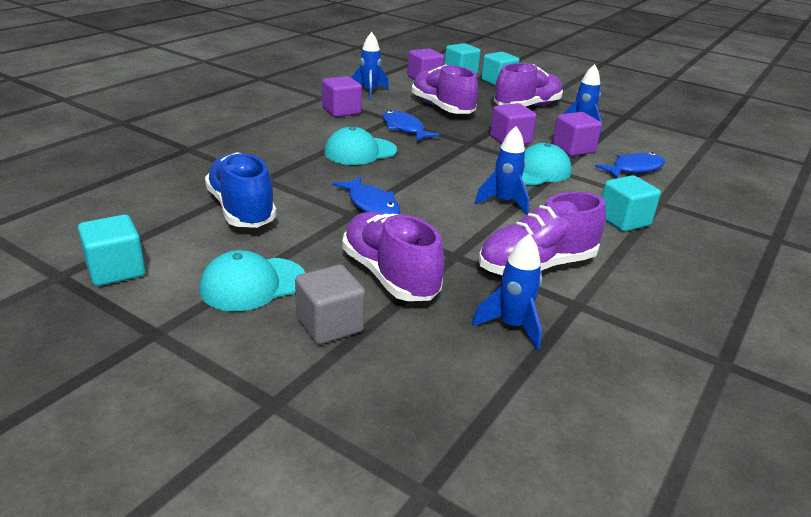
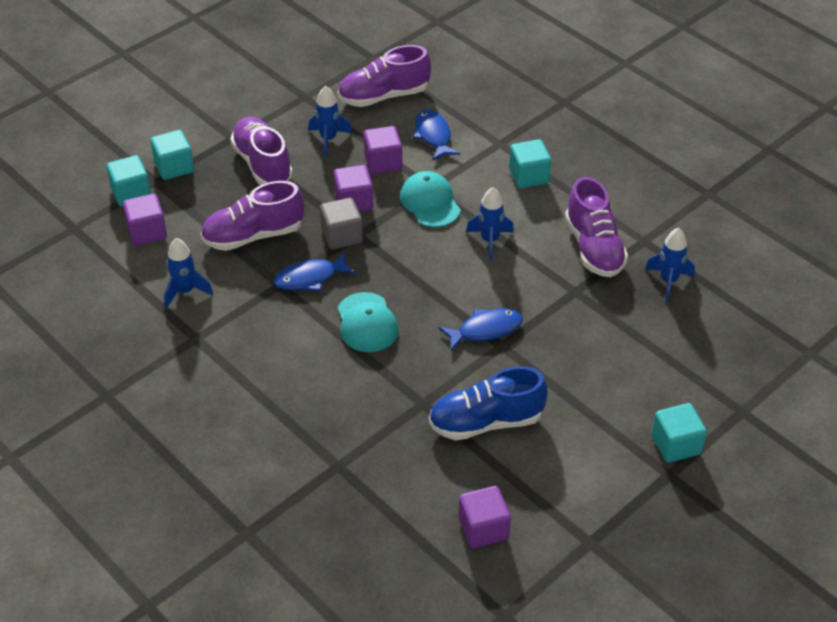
camera: 75 degrees left, 15 degrees up
(116, 270) = (584, 505): turquoise cube -> turquoise cube (676, 445)
(253, 284) = (609, 417): turquoise cap -> none
(329, 325) = (663, 376): grey cube -> grey cube (342, 236)
(341, 111) = (246, 325): purple cube -> purple cube (483, 528)
(389, 275) = (602, 335): purple shoe -> purple shoe (384, 96)

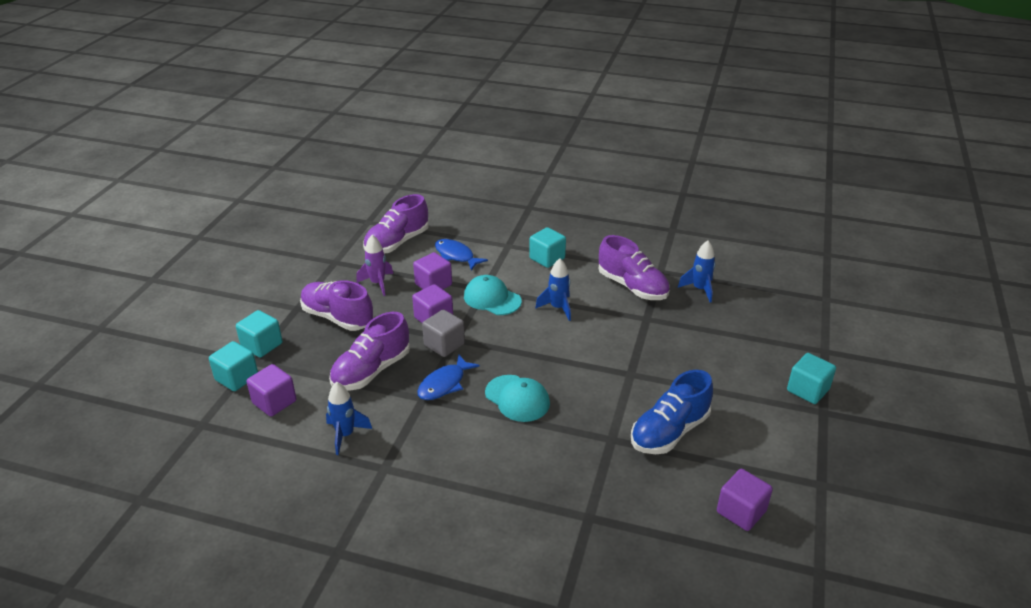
camera: 30 degrees left, 10 degrees down
(328, 139) = (378, 283): blue rocket -> purple rocket
(485, 330) = (609, 368): blue fish -> none

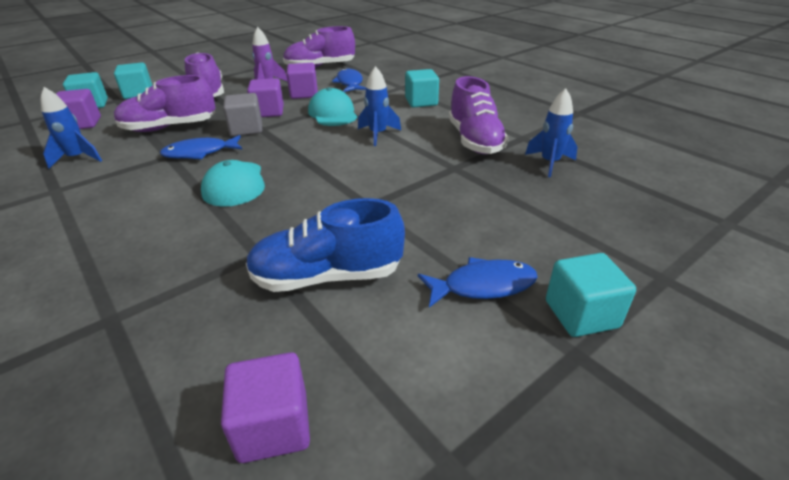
camera: 35 degrees right, 0 degrees up
(751, 397) = (483, 285): none -> blue fish

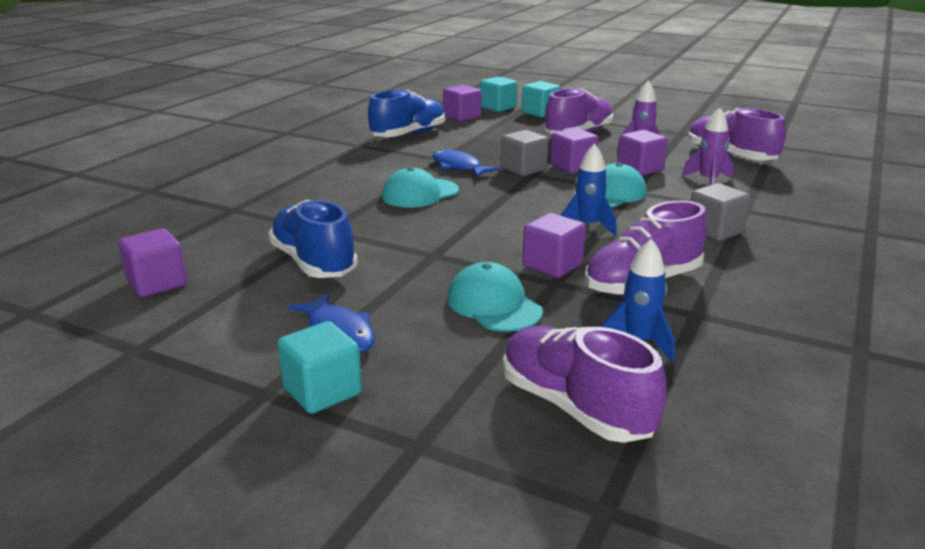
camera: 65 degrees right, 10 degrees down
(78, 158) = (408, 135): blue rocket -> blue shoe
(170, 128) = (490, 143): purple shoe -> purple shoe (574, 407)
(349, 83) = (708, 181): blue fish -> purple rocket
(421, 102) = (715, 231): turquoise cube -> grey cube
(428, 162) = (552, 265): none -> purple cube
(474, 199) = (494, 305): none -> turquoise cap

